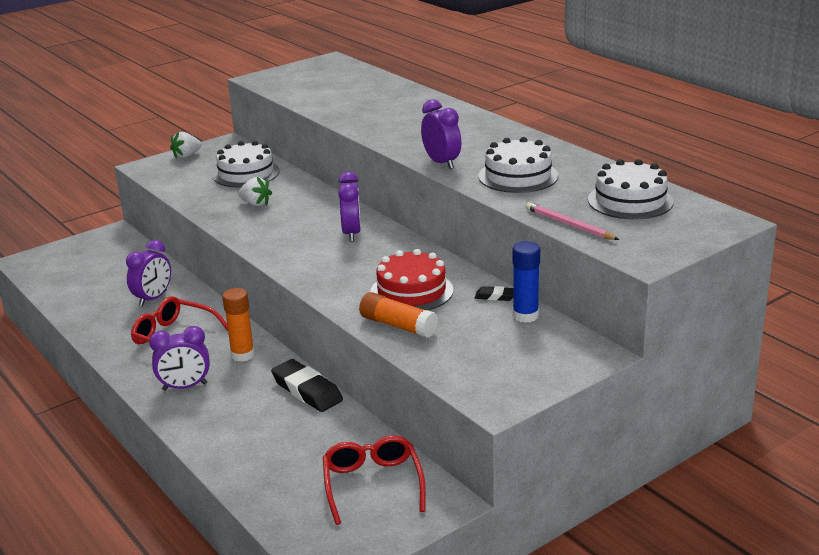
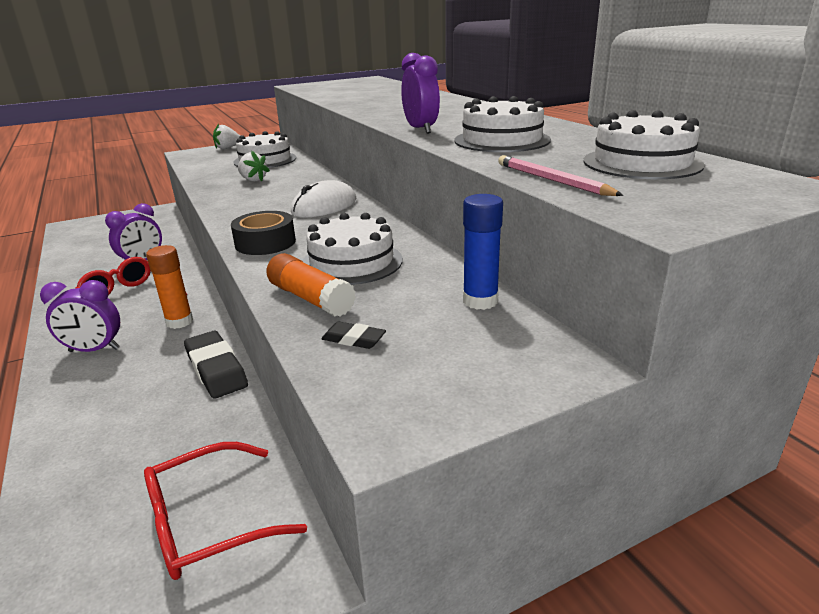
camera: 10 degrees right, 0 degrees up
(325, 278) = (265, 243): none -> black tape
(351, 233) = (324, 206): purple clock -> white mouse
(372, 484) = (208, 522): red glasses -> red glasses turned 120 degrees counterclockwise
(411, 291) = (351, 262): red cake -> white cake
(495, 296) = (449, 275): black eraser -> black eraser (354, 339)

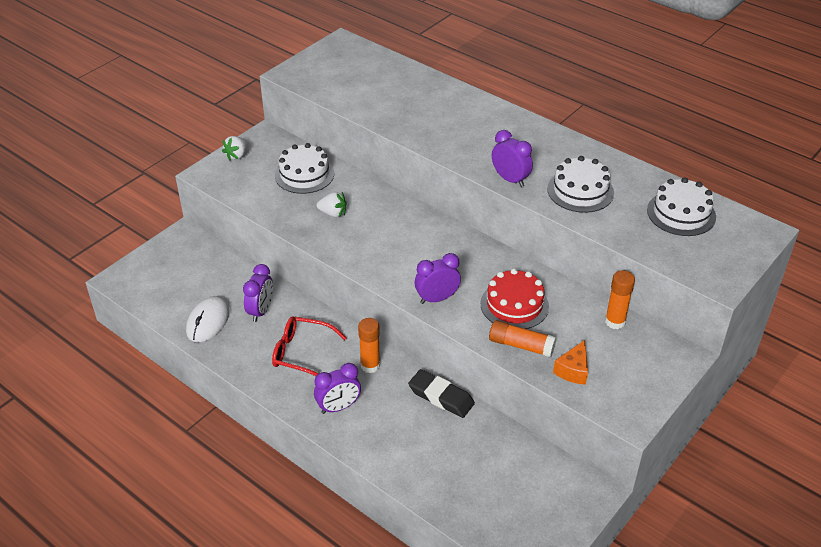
camera: 25 degrees left, 15 degrees up
(208, 522) = (534, 484): red glasses -> none
(265, 243) = (437, 298): black tape -> purple clock
(324, 206) = (434, 242): white mouse -> white mouse (208, 321)
(351, 262) = (514, 305): white cake -> red cake
(354, 339) = (573, 370): black eraser -> orange cheese
(480, 301) = (615, 321): blue glue stick -> orange glue stick
(552, 180) = (646, 248): pink pencil -> none

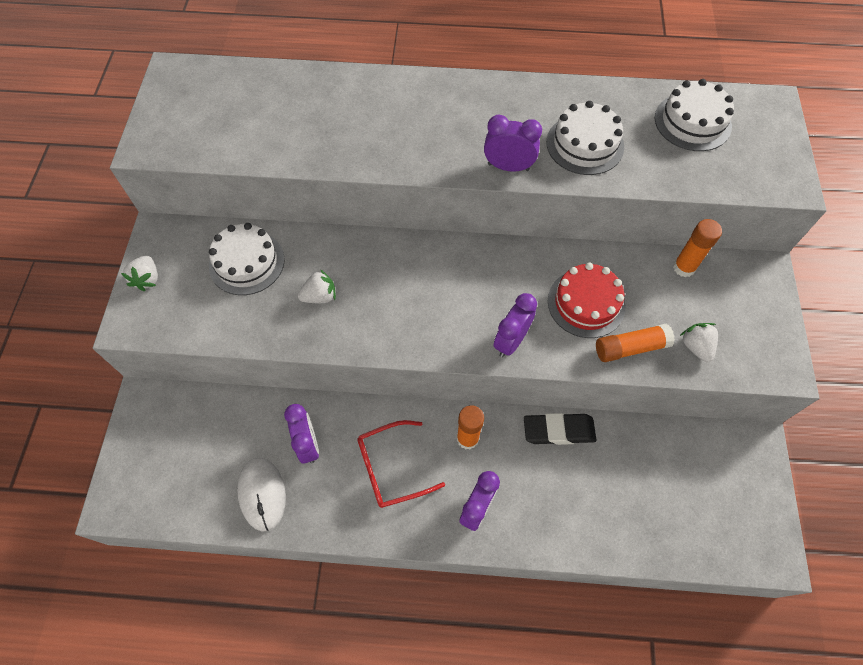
camera: 35 degrees left, 20 degrees up
(573, 370) = (696, 347): orange cheese -> white strawberry

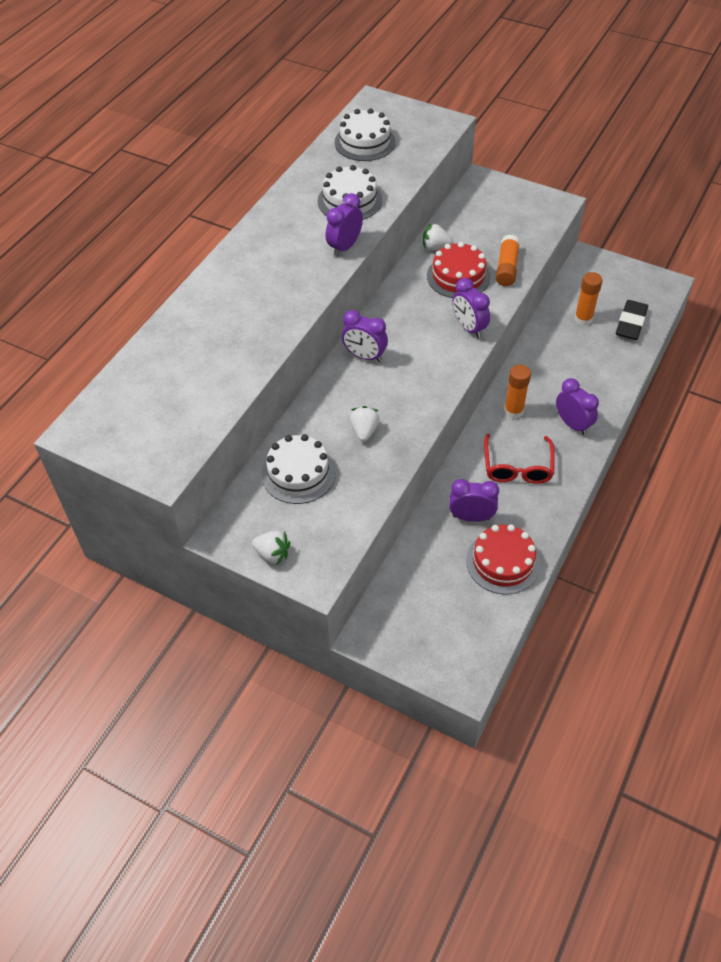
camera: 65 degrees left, 10 degrees down
(262, 494) = (503, 562): white mouse -> red cake
(420, 260) = (364, 356): none -> purple clock
(558, 431) = (531, 356): black eraser -> black eraser (630, 323)
(684, 267) = (456, 216): orange glue stick -> orange glue stick (583, 319)
(696, 347) = (522, 236): white strawberry -> white strawberry (435, 247)

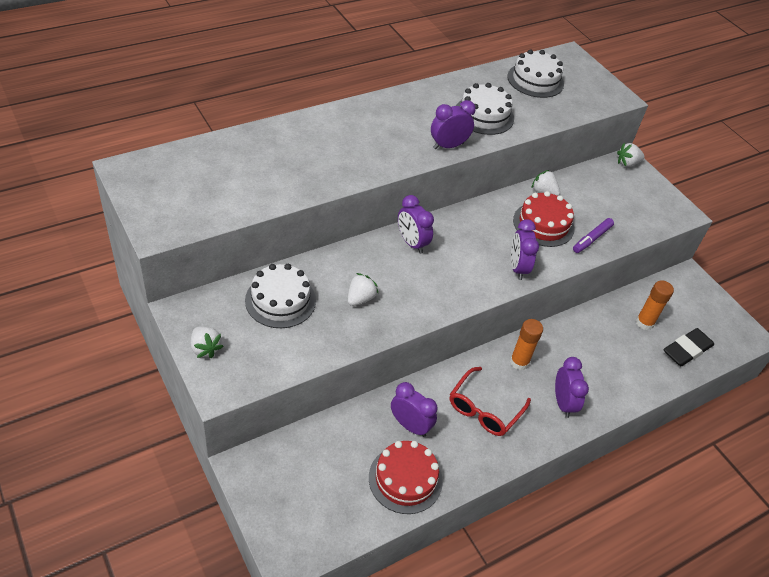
camera: 25 degrees right, 5 degrees down
(481, 181) = (627, 163): none -> white strawberry
(507, 267) = (592, 239): orange glue stick -> purple marker

